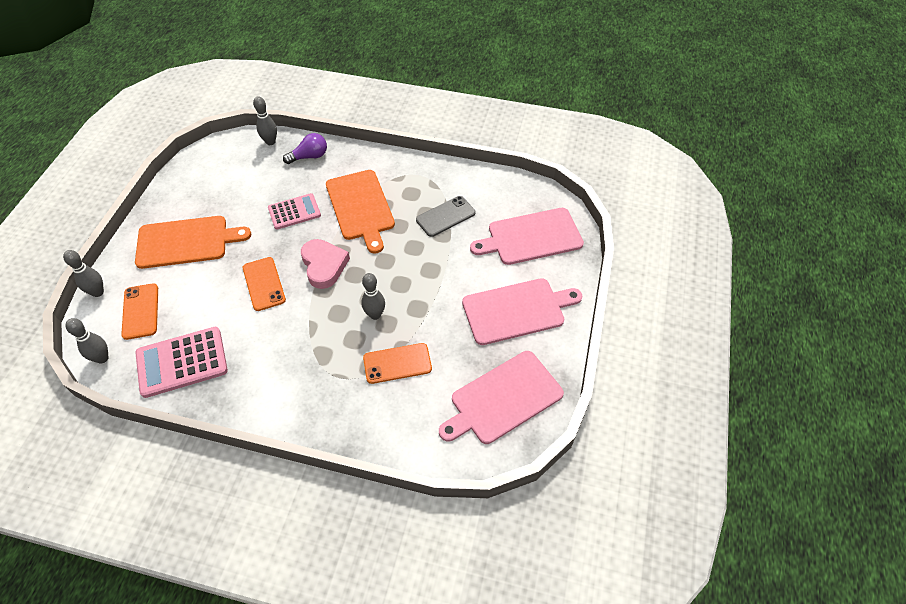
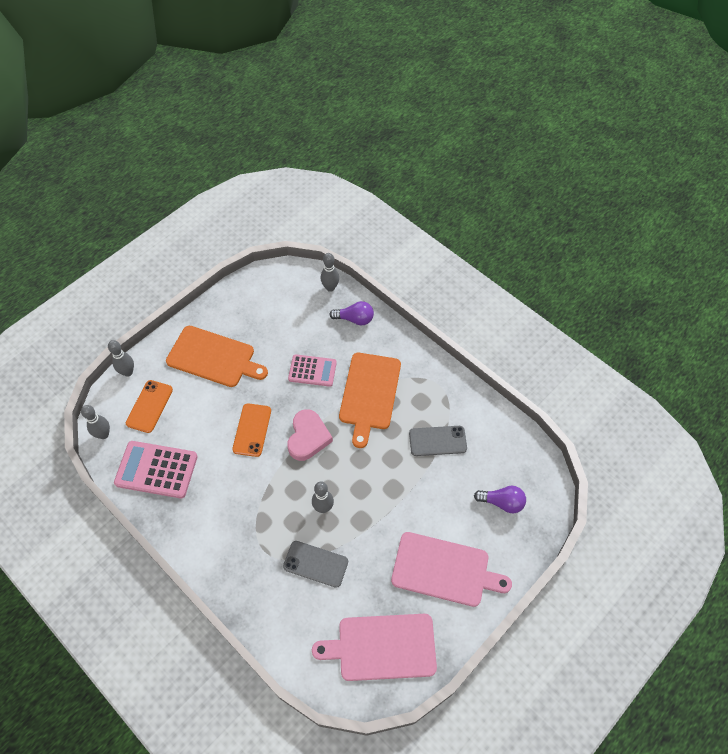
camera: 30 degrees right, 5 degrees up
(397, 363) = (315, 564): orange phone -> grey phone
(531, 237) = (502, 502): pink cutting board -> purple light bulb

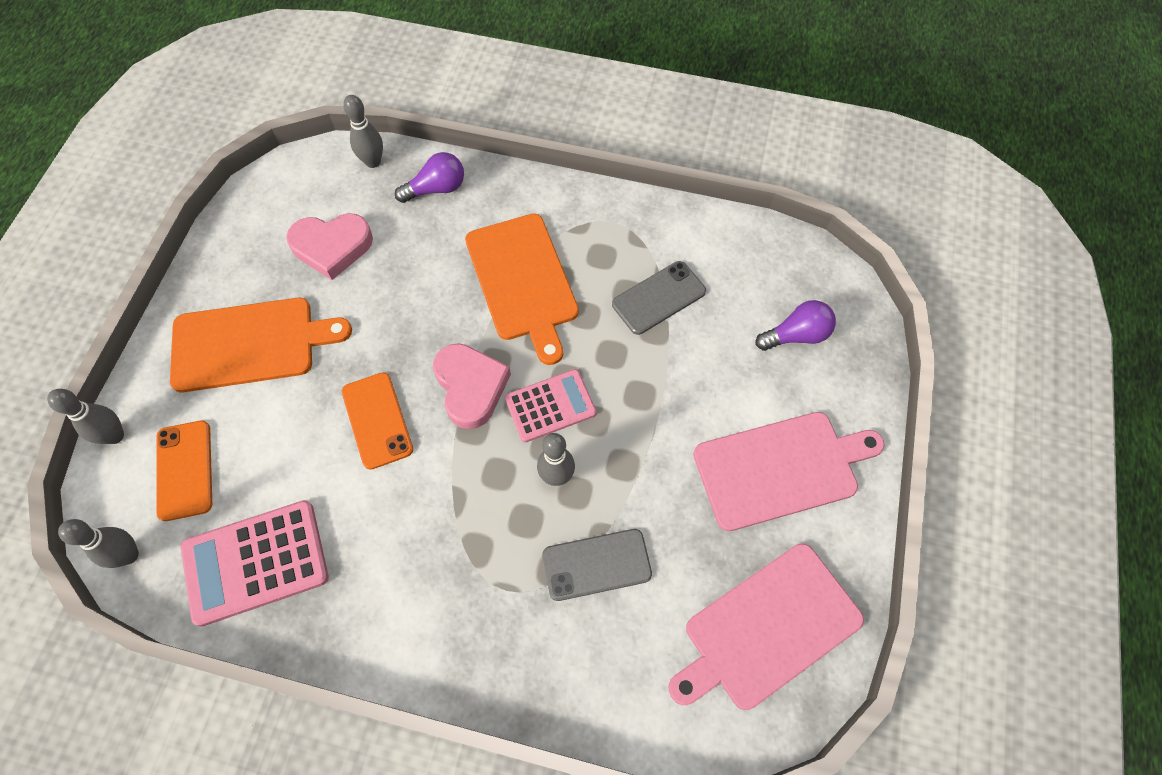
camera: 30 degrees left, 5 degrees up
(282, 325) = (332, 247): none -> pink heart
(312, 371) = (418, 289): pink calculator -> pink calculator (550, 406)

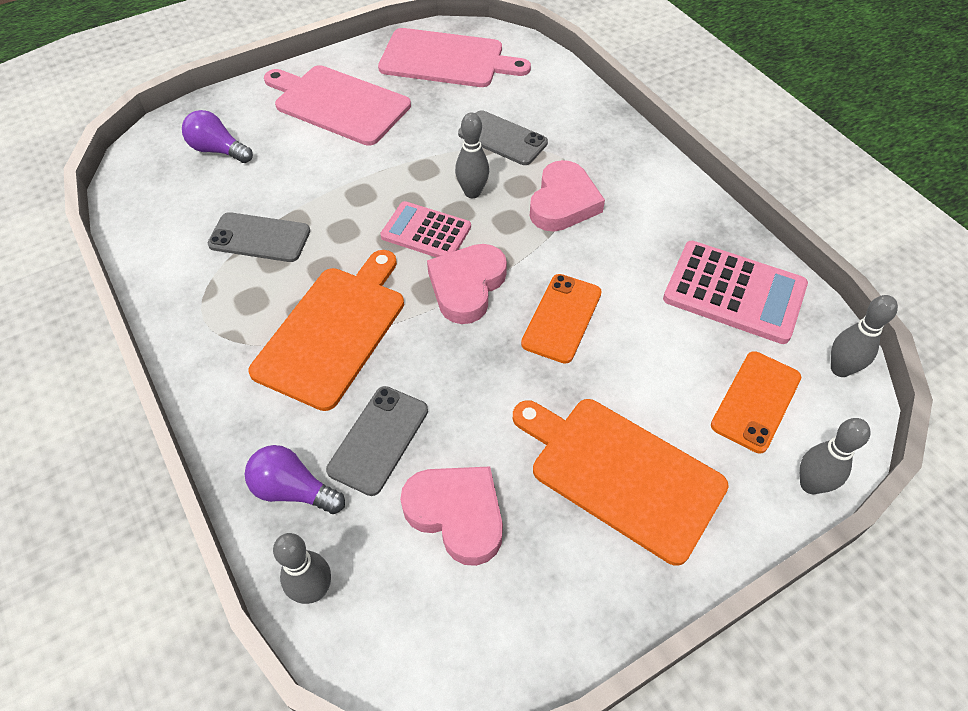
camera: 135 degrees left, 10 degrees down
(418, 246) = (378, 440): none -> grey phone
(472, 535) = (563, 202): none -> pink heart

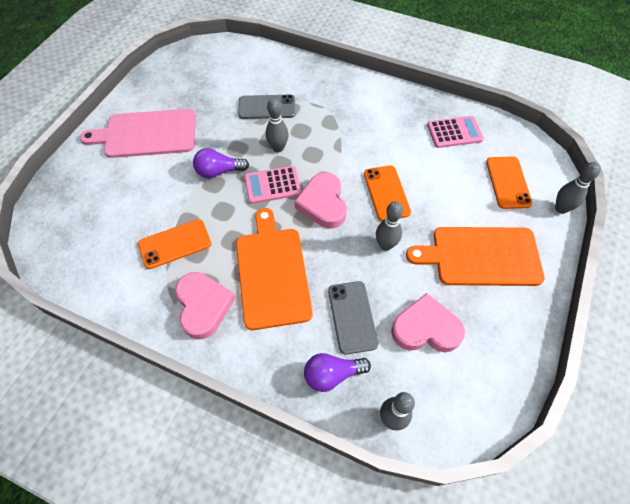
camera: 35 degrees left, 5 degrees up
(218, 150) = (93, 204): purple light bulb -> purple light bulb (218, 171)
(260, 238) = (175, 244): grey phone -> orange phone
(446, 59) = (190, 74): pink cutting board -> none
(563, 202) = (332, 128): pink heart -> pink heart (203, 306)
(734, 292) = (454, 132): pink calculator -> pink calculator, size x0.66
(840, 369) = (528, 145): grey bowling pin -> grey bowling pin (385, 245)

